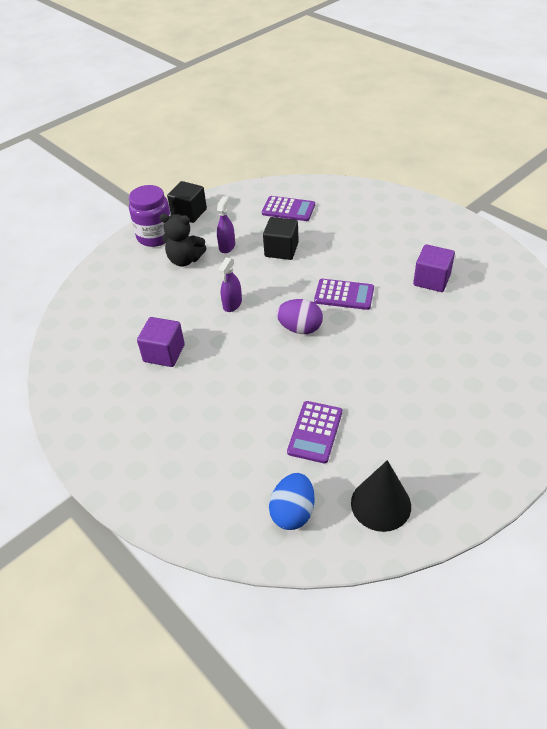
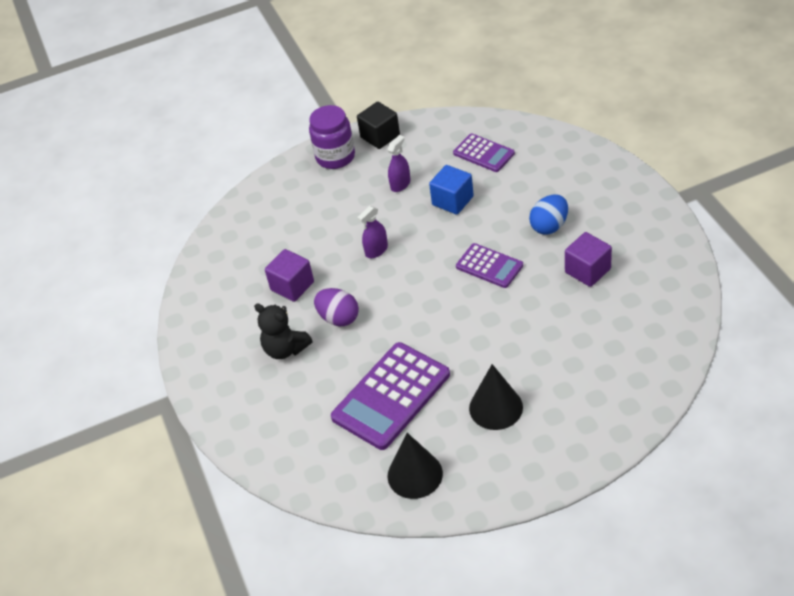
camera: 25 degrees right, 0 degrees up
(185, 260) = (353, 191): black teddy bear -> black teddy bear (285, 349)
(281, 250) = (452, 201): black cube -> blue cube
(293, 512) = (337, 460): blue egg -> blue egg (549, 226)
(300, 328) = (428, 292): purple egg -> purple egg (339, 318)
(315, 432) = (391, 396): purple calculator -> purple calculator, size x1.76
(422, 416) = (496, 407): none -> black cone

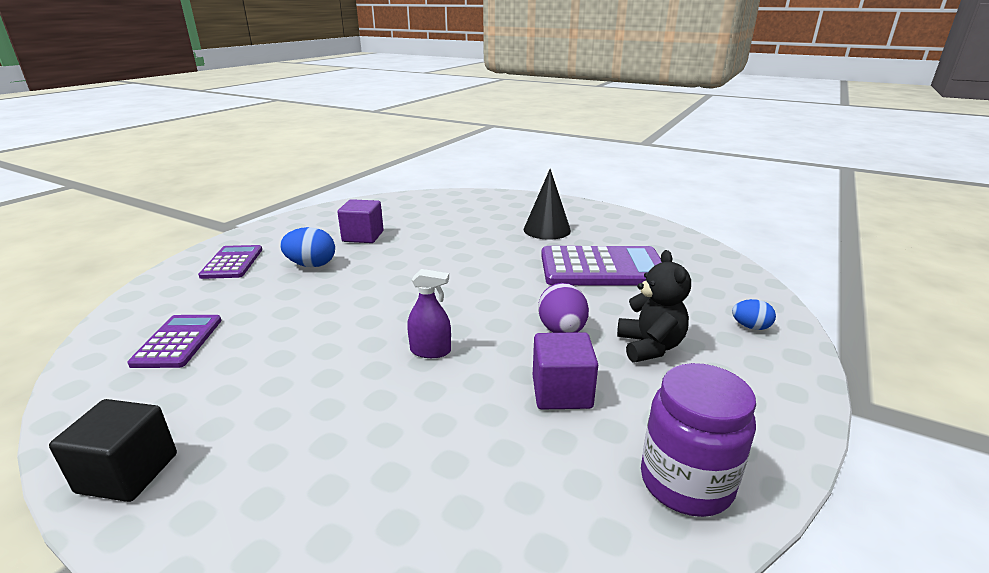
camera: 135 degrees left, 20 degrees down
(250, 417) = (750, 327): none -> blue egg
(335, 157) = (212, 510): purple jar -> purple jar (686, 482)
(400, 184) = (276, 387): purple spray bottle -> none
(415, 474) = (646, 237): black cone -> none
(452, 201) = (296, 331): blue cube -> none
(489, 266) = (394, 276): purple calculator -> purple calculator (232, 263)

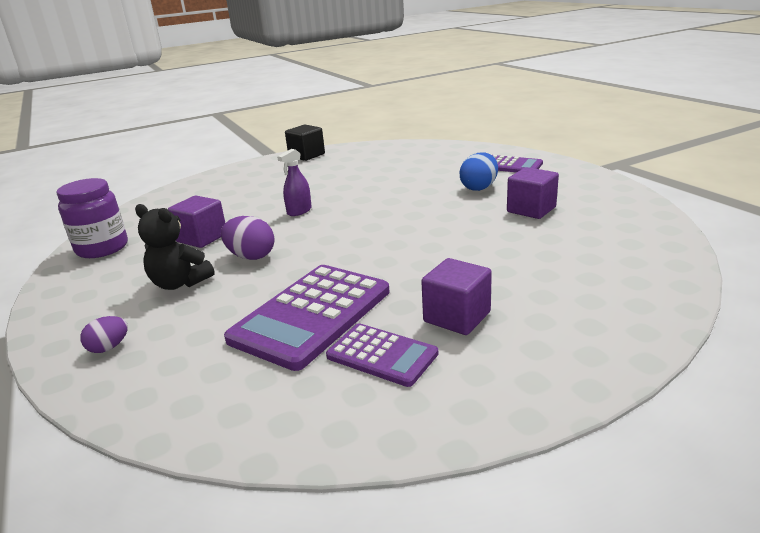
camera: 125 degrees right, 0 degrees up
(178, 341) = (403, 157): purple calculator -> purple calculator (382, 355)
(547, 230) = (457, 317): black cone -> purple cube
(750, 327) = (109, 347): blue egg -> purple egg

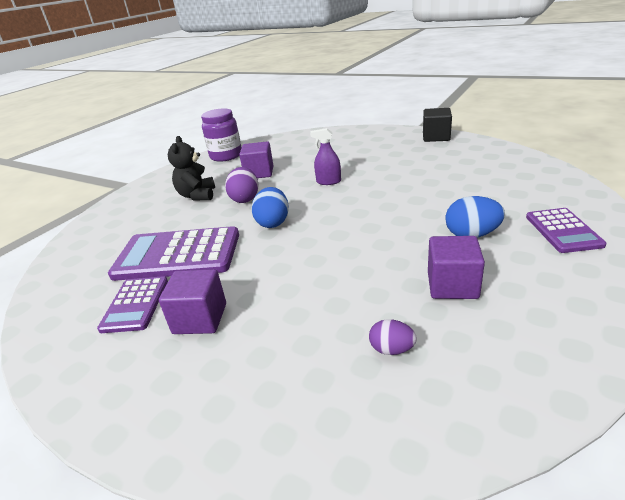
camera: 60 degrees right, 5 degrees up
(109, 347) = (121, 212): purple egg -> purple egg (392, 349)
(333, 251) = (273, 222): none -> blue egg

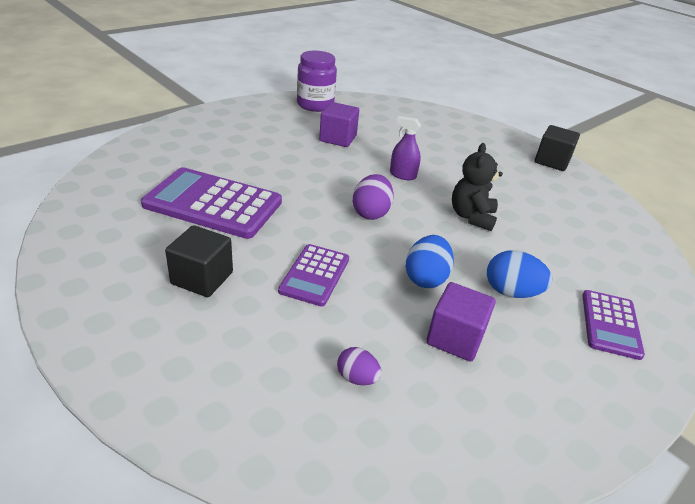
camera: 10 degrees right, 5 degrees up
(135, 304) = (152, 241): purple calculator -> purple calculator (315, 275)
(197, 195) = (263, 143): black teddy bear -> black teddy bear (472, 217)
(200, 319) = (202, 278): purple cube -> black cube
(245, 199) = (307, 164): purple egg -> purple egg (371, 213)
(273, 222) = (321, 202): blue egg -> blue egg (426, 278)

